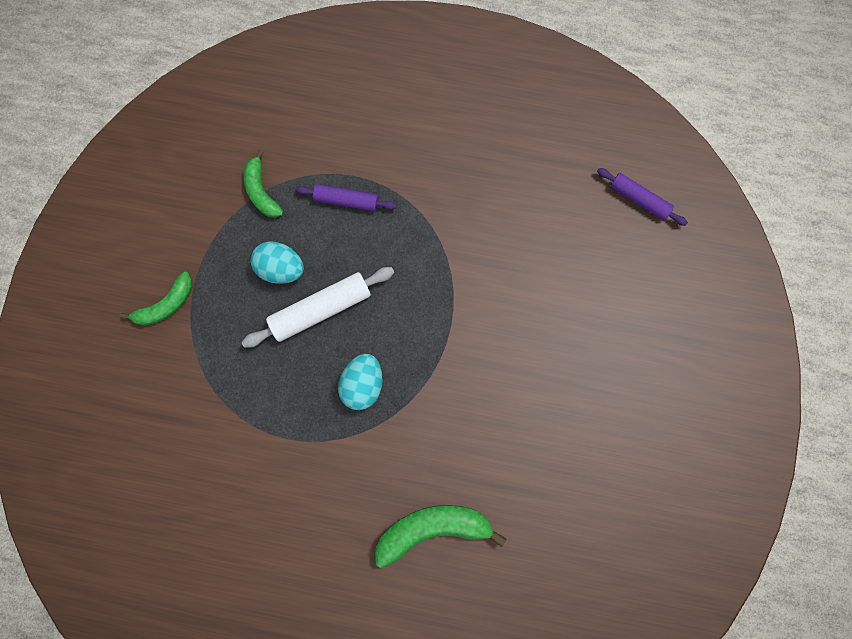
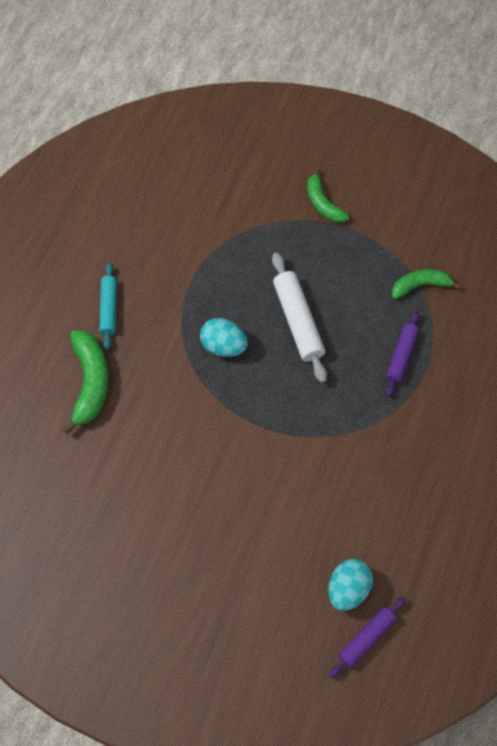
camera: 100 degrees right, 10 degrees down
(281, 269) = (341, 294): turquoise egg -> turquoise egg (348, 589)
(335, 529) = (109, 309): none -> turquoise rolling pin

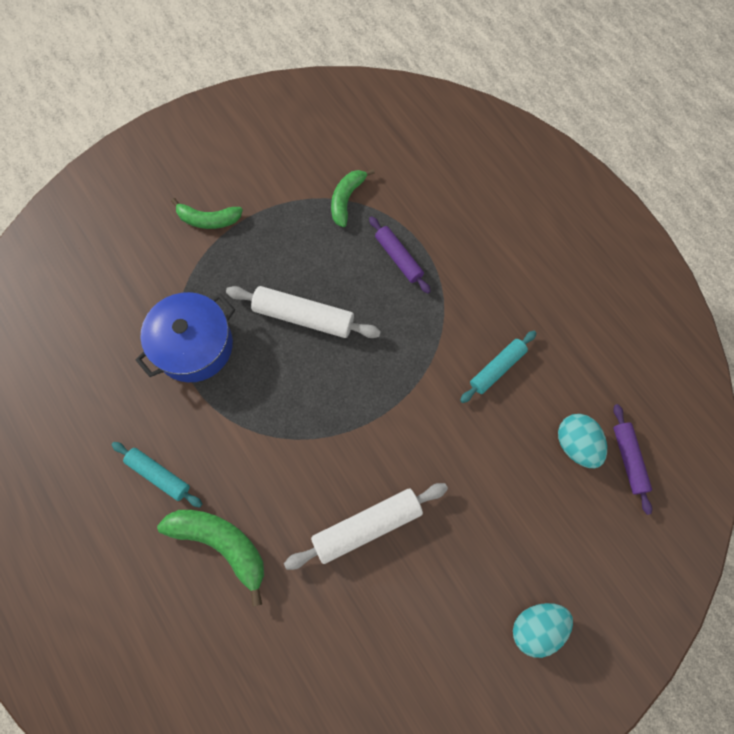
camera: 55 degrees left, 5 degrees up
(171, 472) = (367, 526): none -> white rolling pin
(218, 264) = (194, 346): none -> blue pot
(223, 346) = (278, 396): turquoise egg -> turquoise egg (536, 627)
(365, 488) = (497, 368): none -> turquoise rolling pin

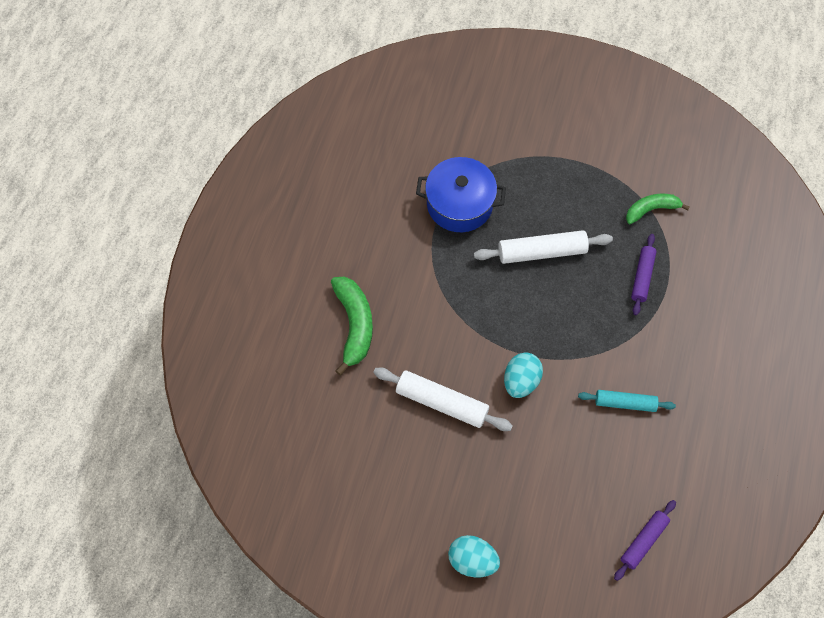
camera: 50 degrees right, 5 degrees down
(159, 475) = (362, 254): turquoise rolling pin -> none
(208, 220) = (550, 139): green banana -> none
(303, 317) = (542, 252): white rolling pin -> white rolling pin turned 75 degrees counterclockwise
(576, 445) = (620, 497): turquoise egg -> turquoise egg (521, 381)

